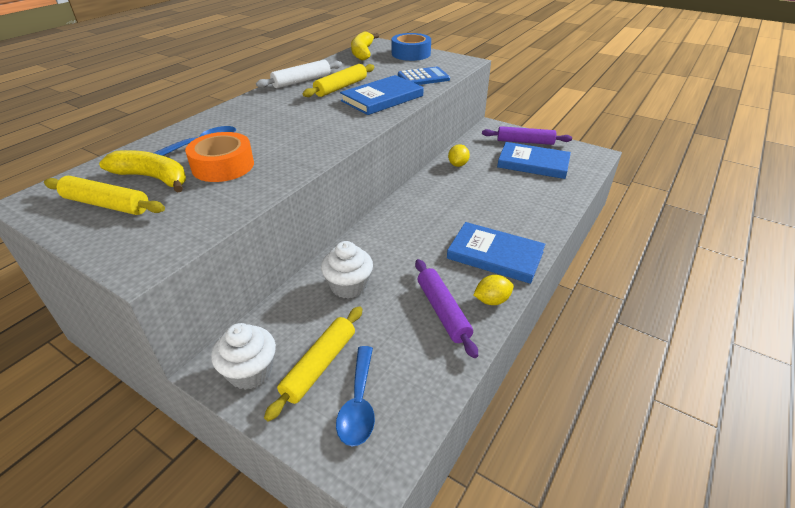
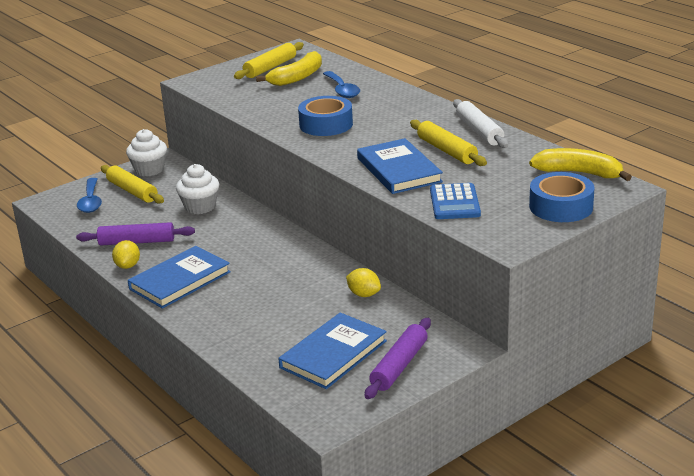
camera: 110 degrees right, 10 degrees down
(223, 166) = (297, 98): orange tape -> none
(296, 139) = (326, 124): none -> blue tape
(358, 403) = (90, 201): blue spoon -> blue spoon turned 120 degrees counterclockwise

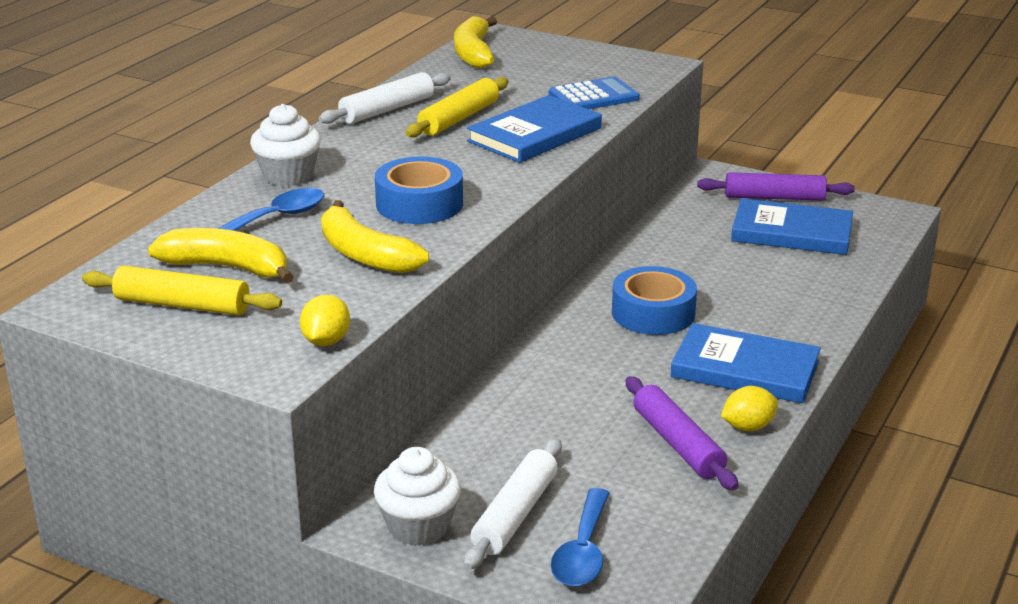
camera: 115 degrees left, 0 degrees up
(90, 201) = (582, 551): blue spoon -> blue spoon turned 135 degrees clockwise
(132, 191) = (515, 514): yellow rolling pin -> white rolling pin
(200, 207) = (528, 420): white cupcake -> white cupcake (288, 175)
(279, 106) = (365, 254): none -> yellow banana
(364, 294) = (663, 240): yellow lemon -> yellow lemon (326, 341)
(561, 207) = (560, 53): blue tape -> blue tape (653, 313)

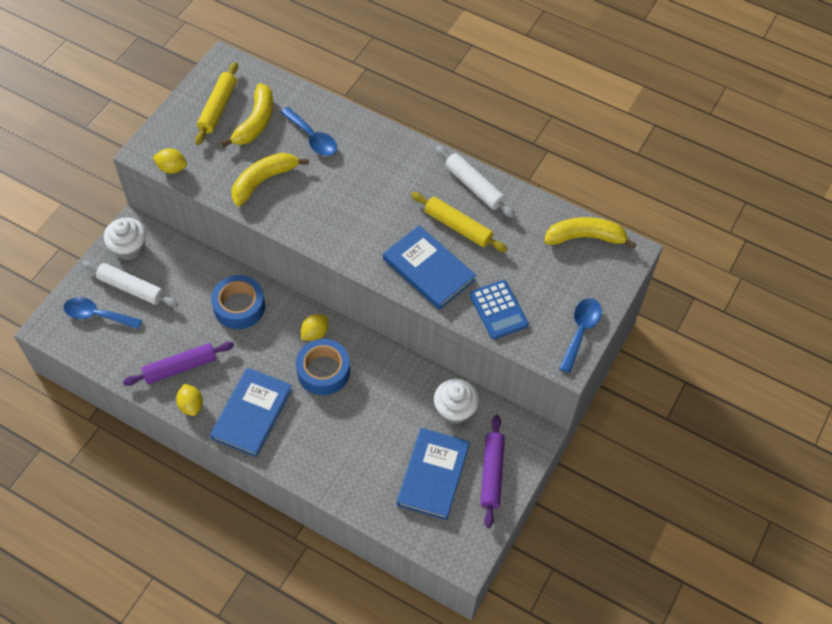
camera: 90 degrees right, 30 degrees up
(288, 175) = (370, 140): white cupcake -> white cupcake (455, 410)
(419, 204) = (326, 205): blue tape -> blue tape (239, 306)
(587, 322) = (315, 333): none -> yellow lemon
(615, 57) = (580, 331): none -> blue spoon

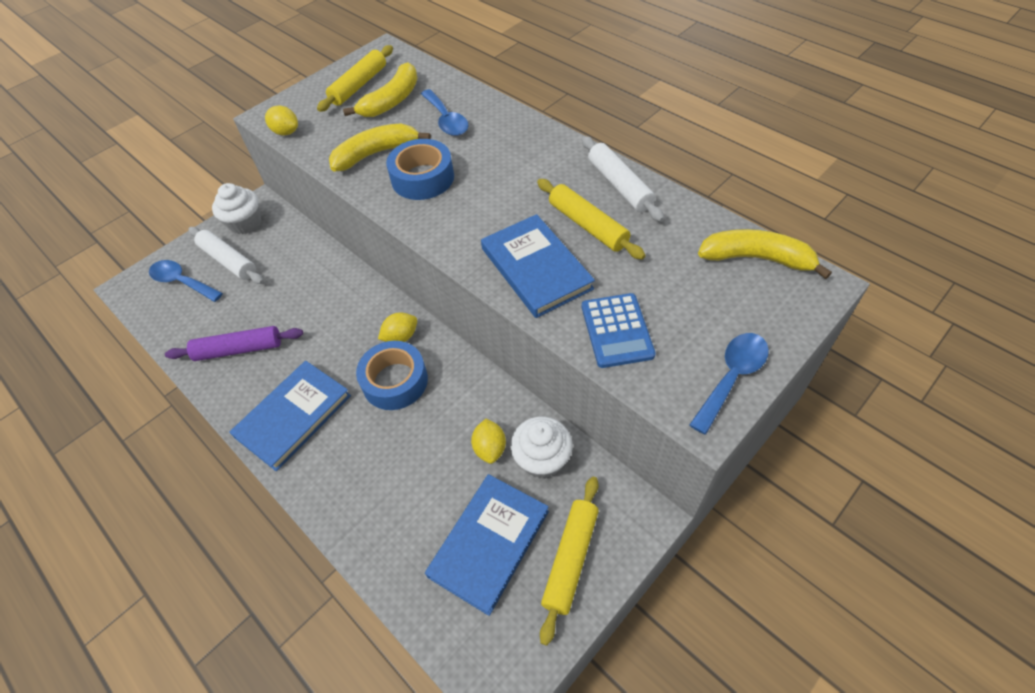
camera: 20 degrees right, 5 degrees down
(191, 405) = (231, 394): yellow lemon -> yellow lemon (490, 448)
(239, 306) = (329, 295): blue tape -> blue tape (422, 178)
(491, 473) = (570, 559): purple rolling pin -> yellow rolling pin

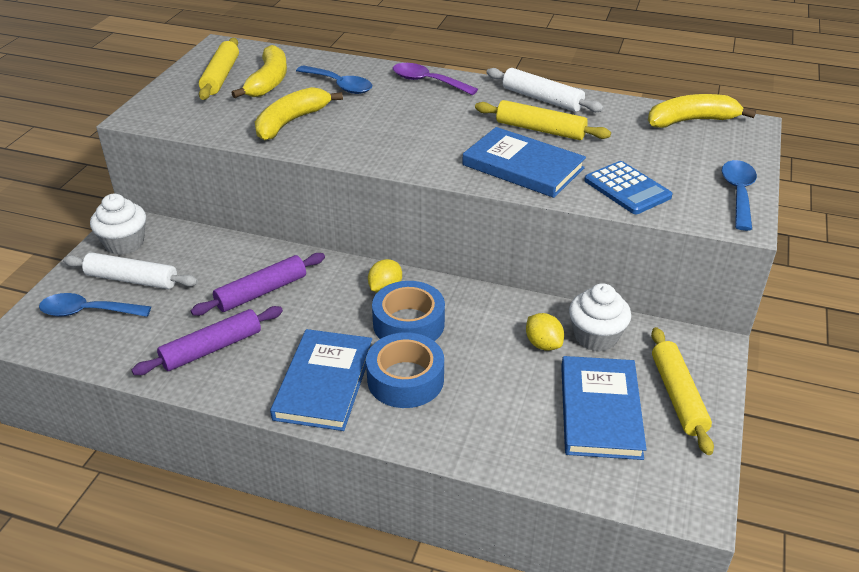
camera: 30 degrees left, 15 degrees down
(286, 132) = (174, 125): yellow lemon -> none
(307, 306) = (261, 292): none -> purple rolling pin
(422, 178) = (357, 130): blue tape -> blue tape (405, 379)
(526, 135) = (428, 82): none -> purple spoon

